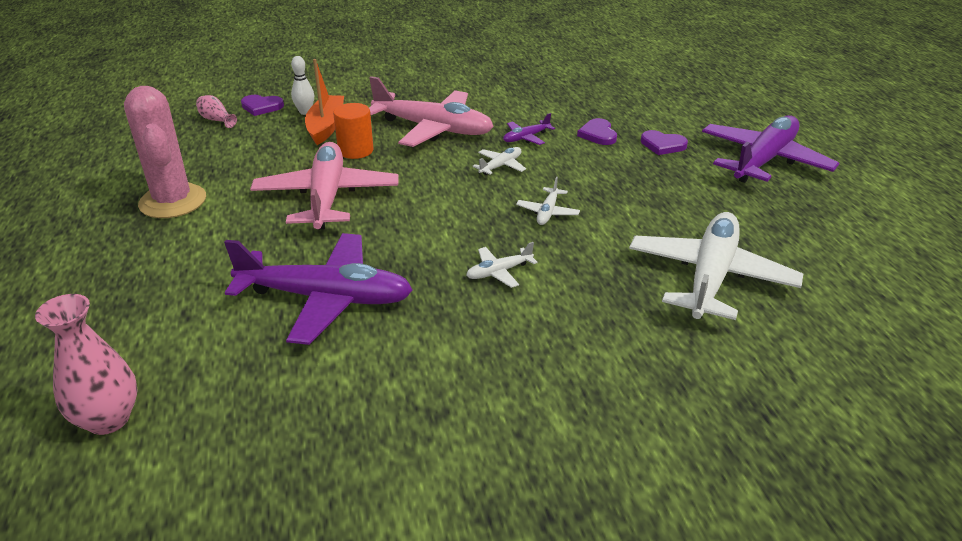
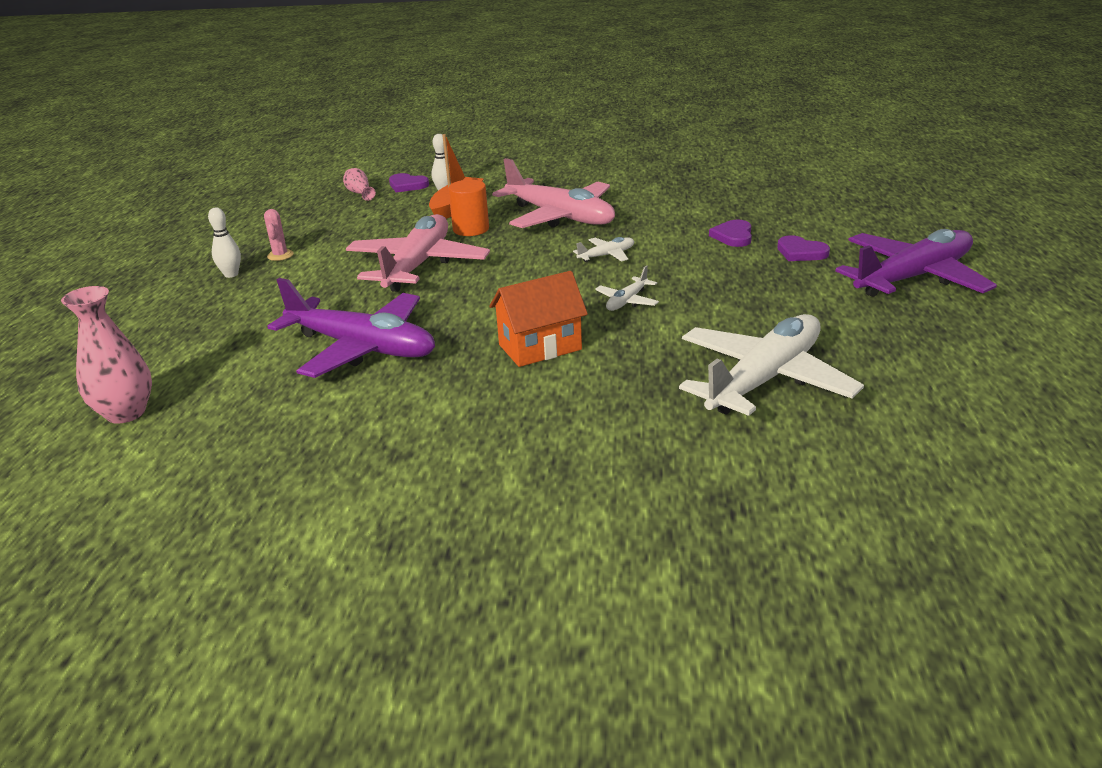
camera: 20 degrees right, 5 degrees down
(130, 230) = (231, 274): none -> white bowling pin
(173, 201) = (280, 255): pink cactus -> pink cactus, size x0.41
(499, 272) = (540, 347): white plane -> orange house
(526, 138) = (651, 232): purple plane -> none

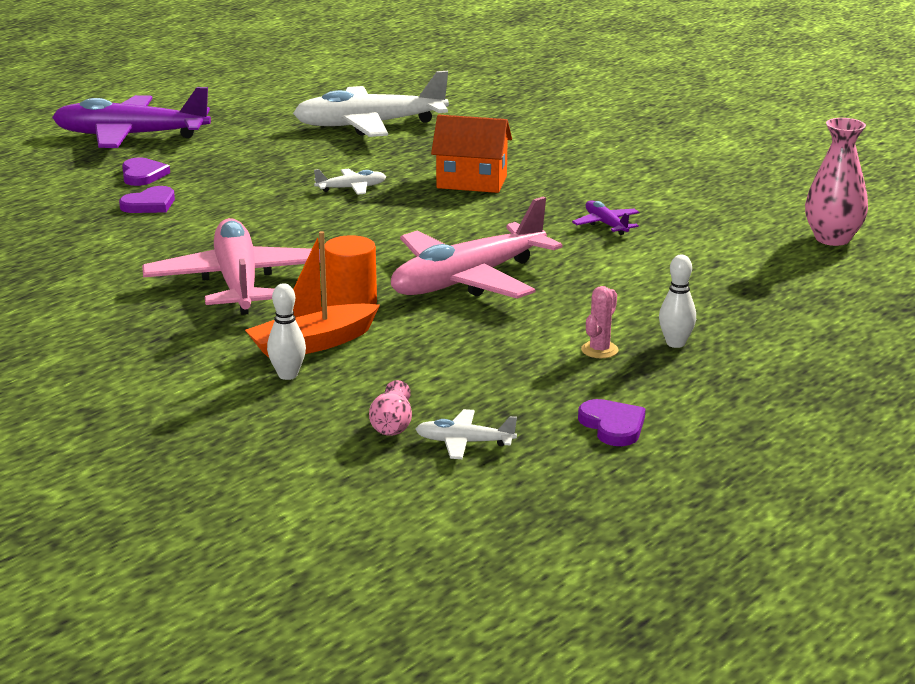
camera: 145 degrees left, 5 degrees down
(362, 348) = (606, 224): purple plane -> purple plane, size x0.43
(407, 185) = (310, 413): purple heart -> purple heart (613, 426)
(607, 255) = (286, 227): white plane -> white plane (464, 442)

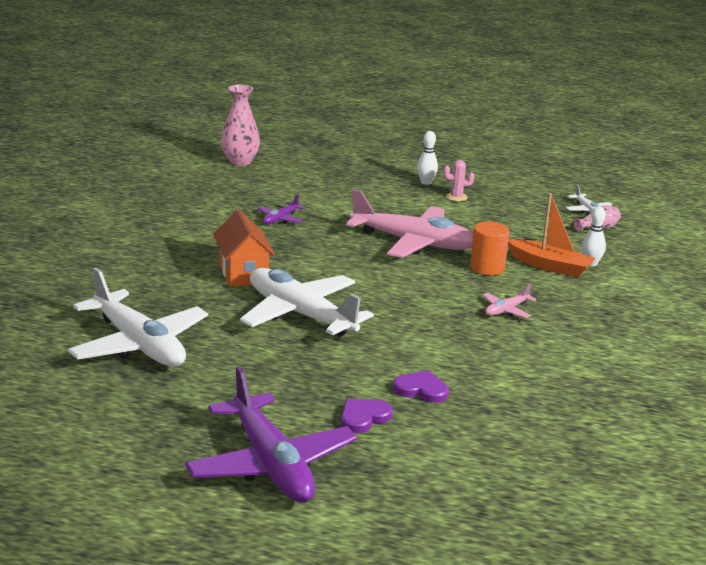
camera: 120 degrees left, 0 degrees up
(238, 282) = (506, 310): pink plane -> pink plane, size x0.43
(352, 188) = (300, 314): white plane -> white plane, size x2.34
(613, 426) = (527, 184): purple heart -> none

